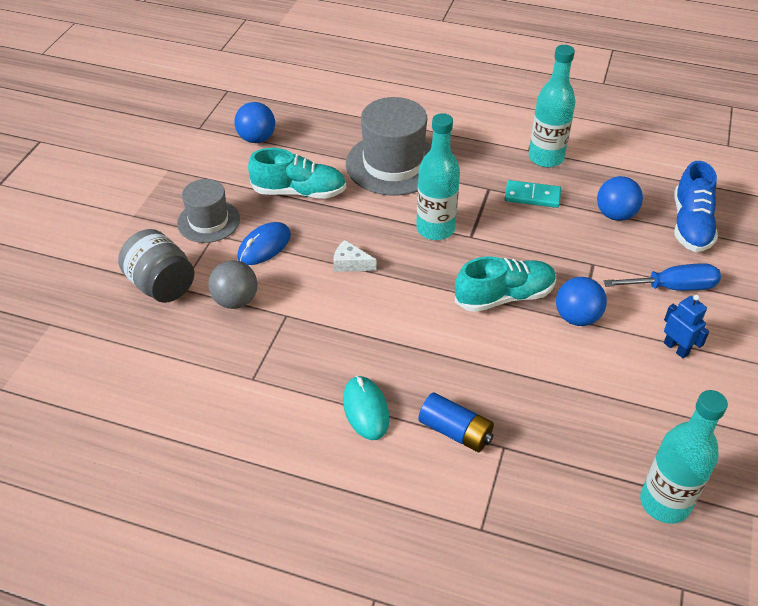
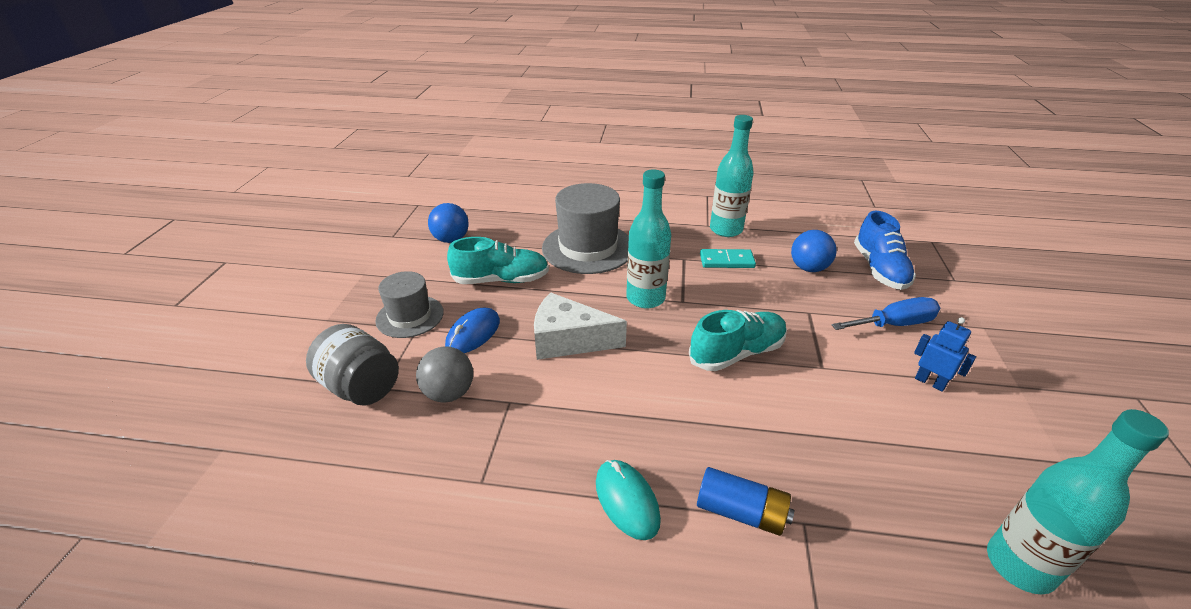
camera: 10 degrees left, 10 degrees down
(350, 264) = (568, 340): white cheese -> white cheese, size x1.97
(577, 317) = (817, 364): blue ball -> none

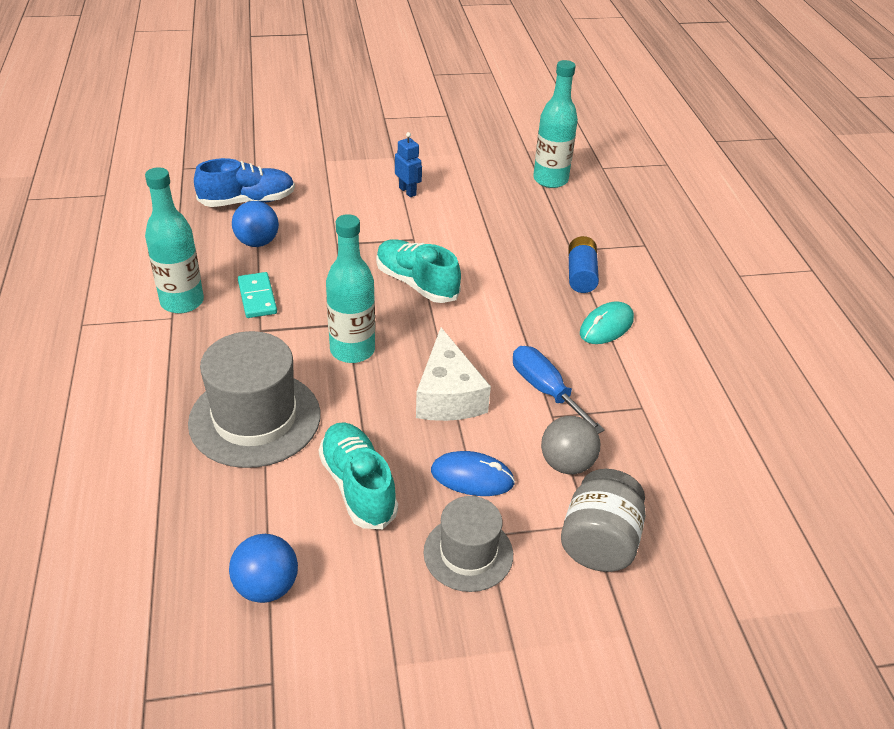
camera: 110 degrees left, 5 degrees up
(894, 324) = (338, 200): blue screwdriver -> blue screwdriver (545, 390)
(930, 382) = (407, 191): blue robot -> blue robot turned 120 degrees clockwise

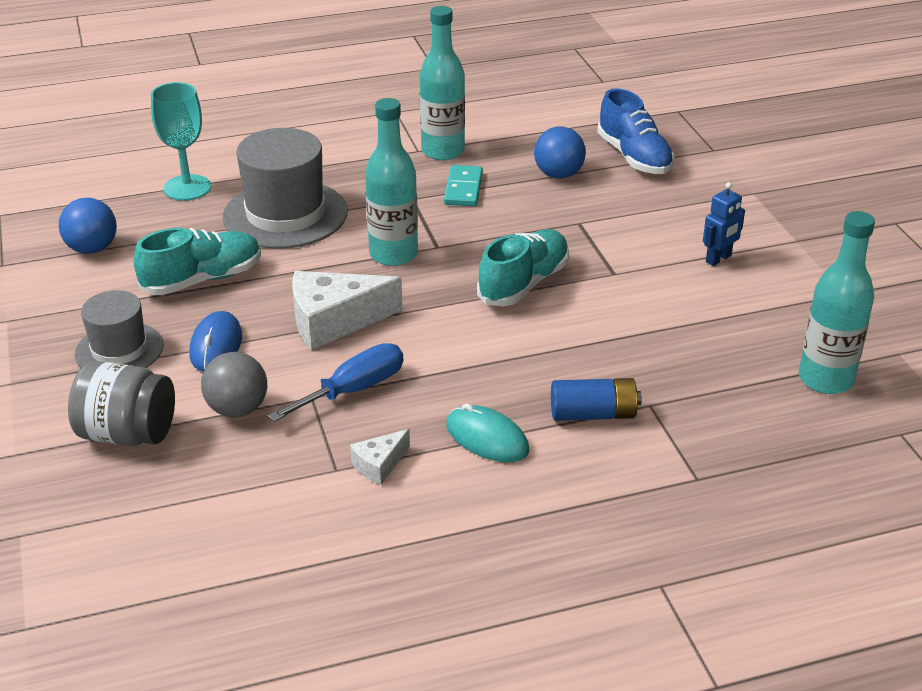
camera: 85 degrees right, 5 degrees down
(164, 498) = (187, 188): none -> turquoise goblet
(257, 297) = (463, 189): turquoise domino -> turquoise domino turned 60 degrees counterclockwise
(636, 383) = (379, 464): none -> white cheese

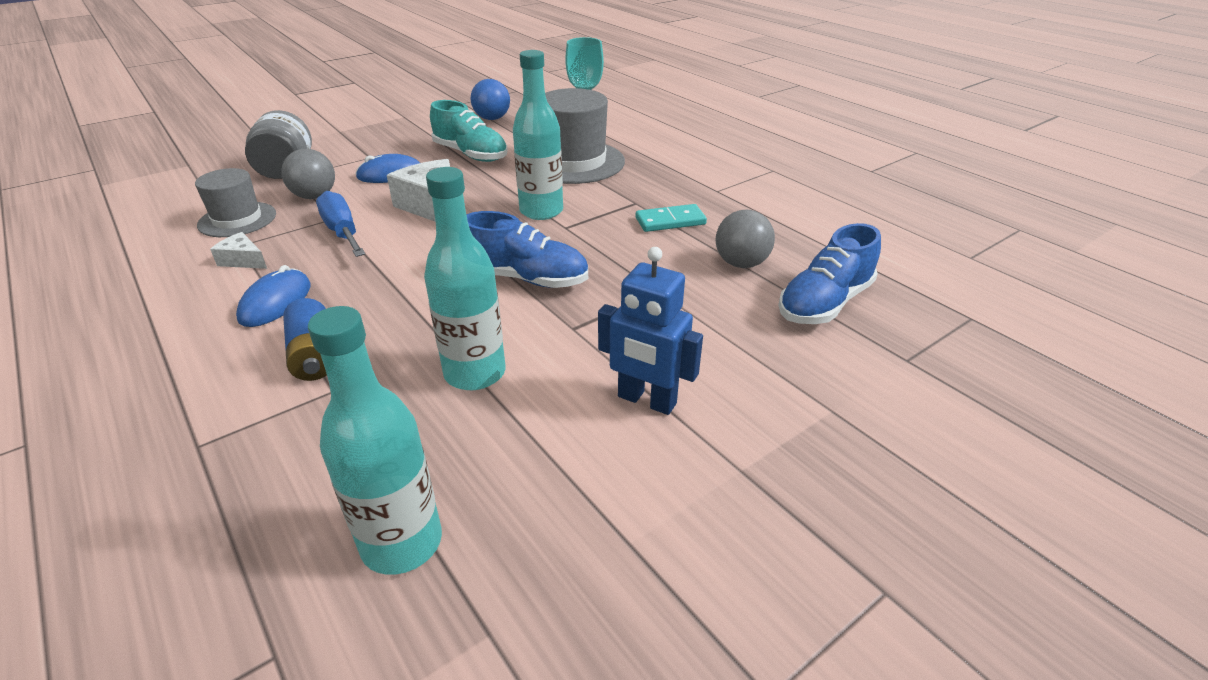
camera: 70 degrees right, 0 degrees up
(119, 350) = (379, 149): grey hat -> grey hat (237, 219)
(353, 390) = (342, 232): blue screwdriver -> blue screwdriver turned 150 degrees counterclockwise
(443, 151) = (726, 201): turquoise bottle -> turquoise bottle (475, 373)
(487, 438) = (276, 302): turquoise mouse -> blue mouse
(523, 283) = (526, 278): turquoise shoe -> blue shoe
(558, 174) = (741, 263): blue ball -> grey ball
(718, 259) = (646, 400): blue robot -> blue robot, size x1.50

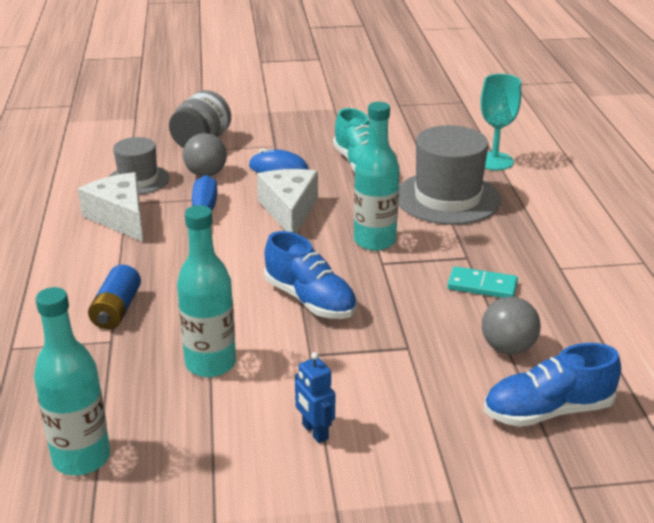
camera: 30 degrees right, 5 degrees down
(243, 260) = (120, 217): white cheese -> white cheese, size x1.97
(276, 302) = (119, 260): blue mouse -> none
(492, 118) = (412, 130): blue ball -> none
(646, 400) = (314, 432): blue robot -> blue robot, size x0.67

